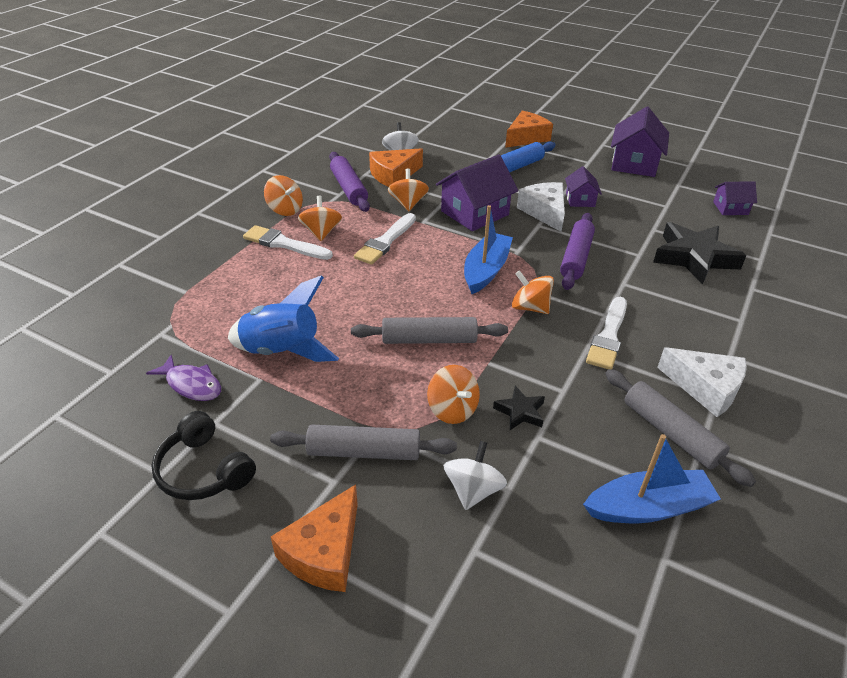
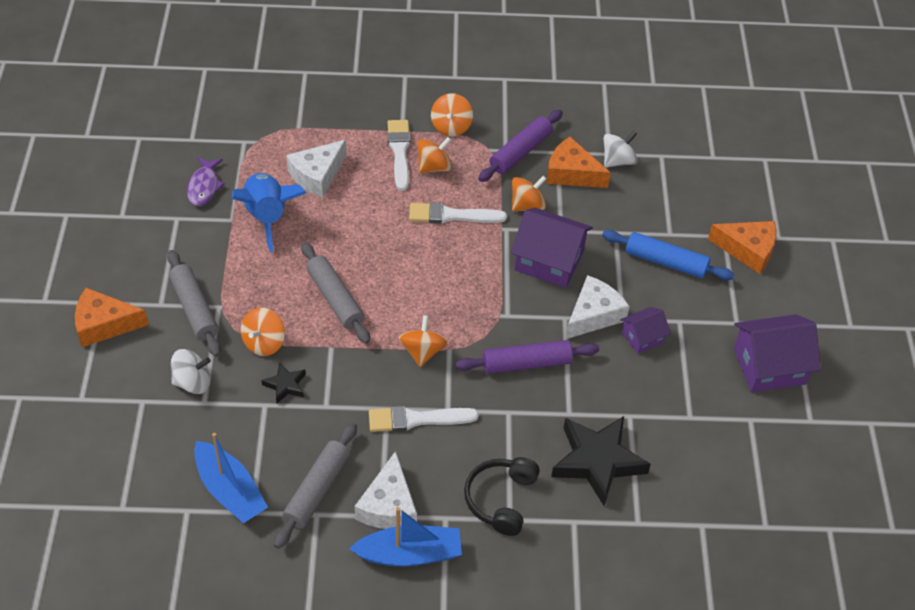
camera: 60 degrees right, 10 degrees up
(203, 470) = (135, 234): black headphones -> black headphones (501, 499)
(261, 300) = (317, 175): none -> white cheese
(486, 270) = (457, 302): blue boat -> blue boat (410, 554)
(730, 208) = (732, 479): purple house -> none

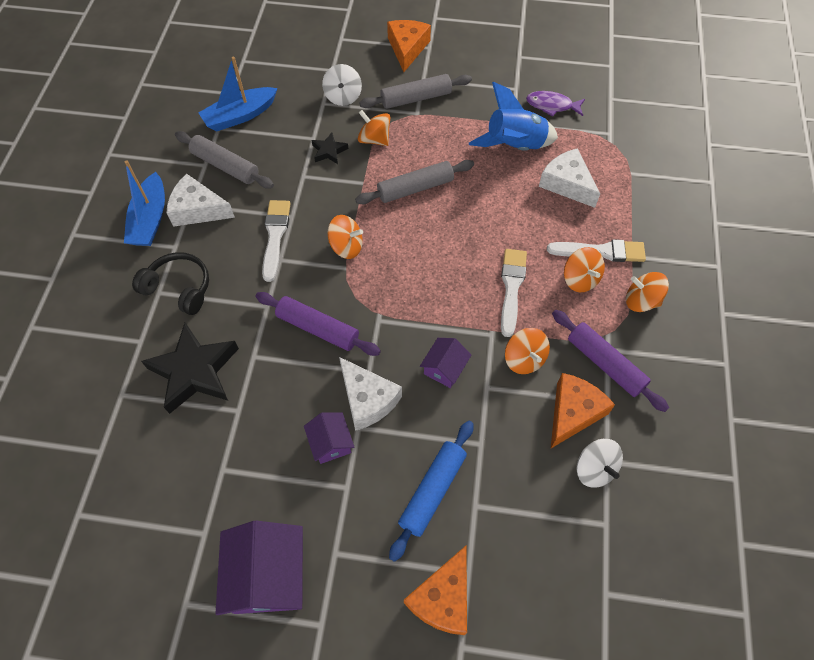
camera: 100 degrees right, 10 degrees up
(526, 363) = (318, 328): purple rolling pin -> purple rolling pin turned 60 degrees counterclockwise
(549, 261) = (444, 368): purple house -> purple house, size x0.55

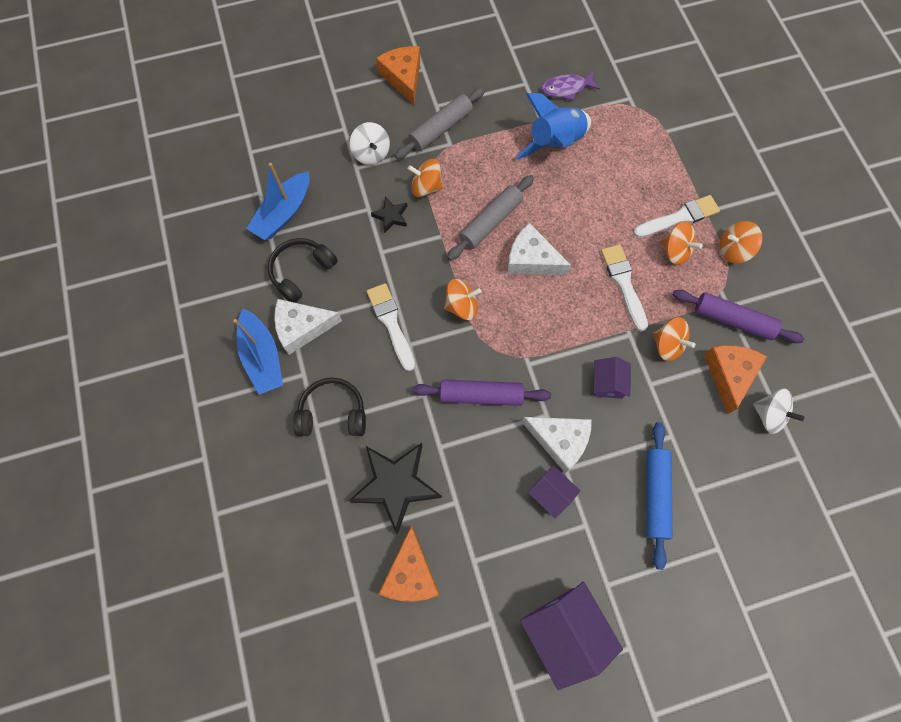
camera: 25 degrees left, 10 degrees up
(225, 166) = (301, 272): grey rolling pin -> black headphones
(443, 598) = (710, 578): orange cheese -> orange cheese (410, 573)
(567, 184) = (619, 163): white cheese -> white cheese (531, 259)

